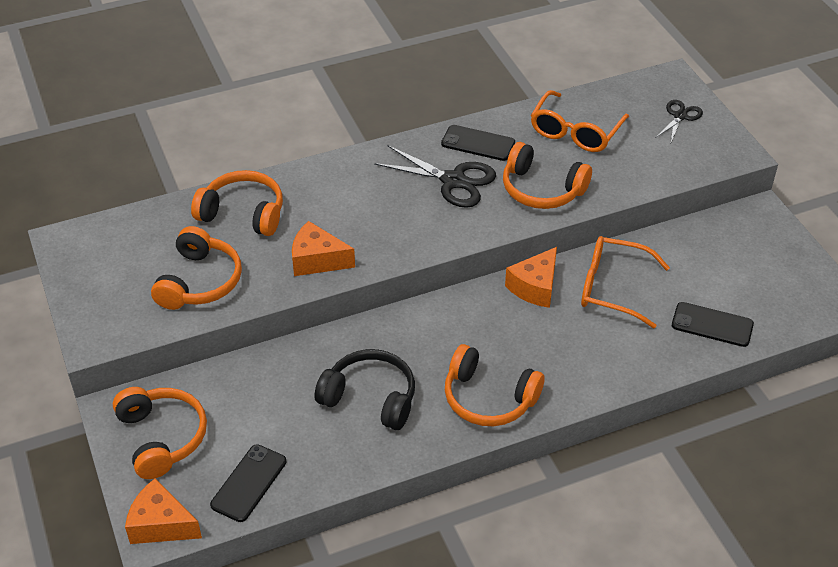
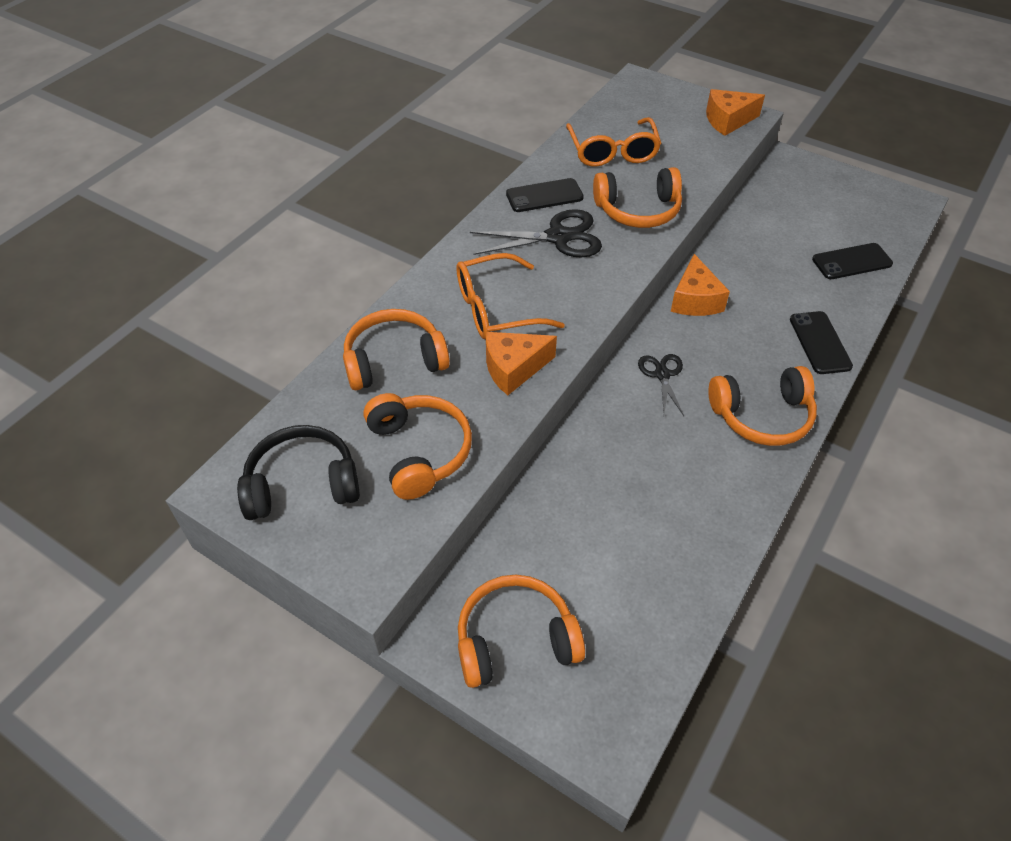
camera: 35 degrees left, 5 degrees up
(161, 524) = (608, 735): orange cheese -> orange cheese (728, 121)
(162, 437) = (515, 639): orange headphones -> orange headphones turned 45 degrees counterclockwise
(249, 483) = (647, 630): black phone -> black phone (819, 343)
(370, 398) = (667, 475): black headphones -> black headphones (302, 484)
(613, 288) = (753, 270): orange glasses -> orange glasses (497, 309)
(680, 116) = (677, 106): black scissors -> black scissors (662, 374)

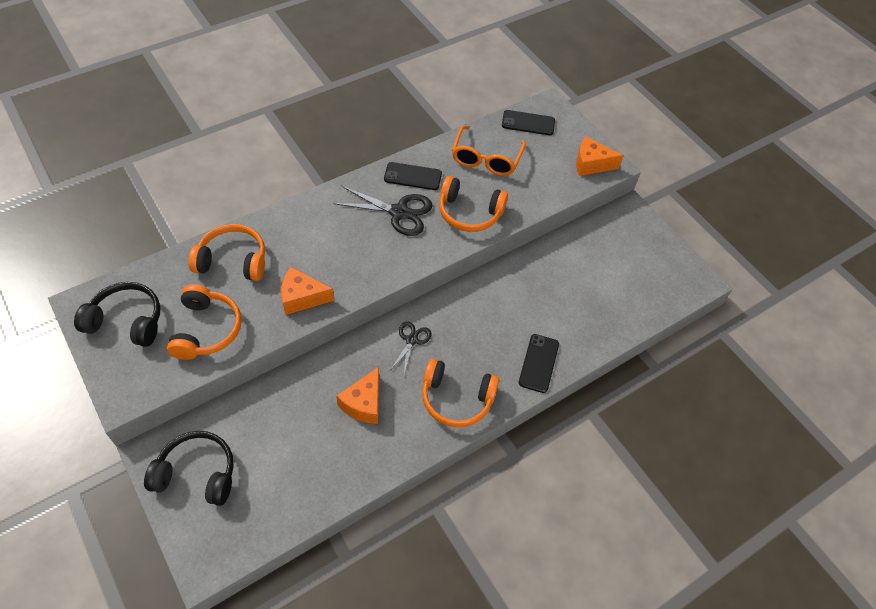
camera: 20 degrees right, 5 degrees up
(497, 309) = (321, 250): orange glasses -> none
(515, 639) = (197, 473): orange headphones -> black headphones
(695, 300) = (475, 294): orange cheese -> orange cheese (363, 403)
(851, 262) = (612, 311): black phone -> black phone (528, 123)

